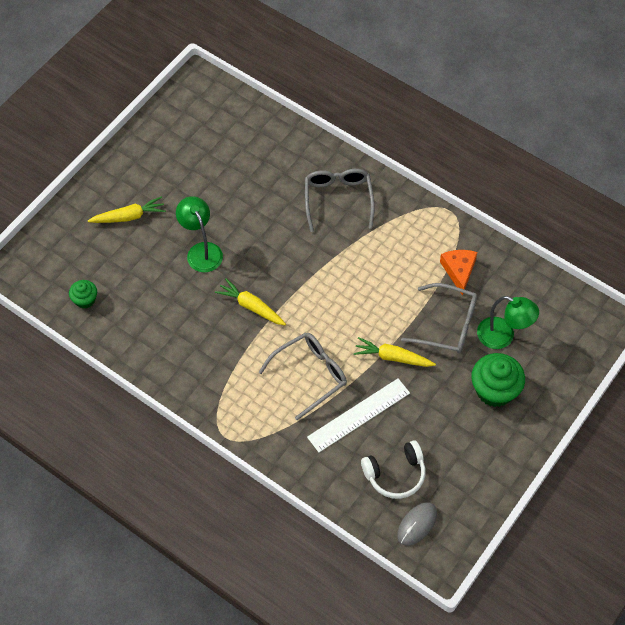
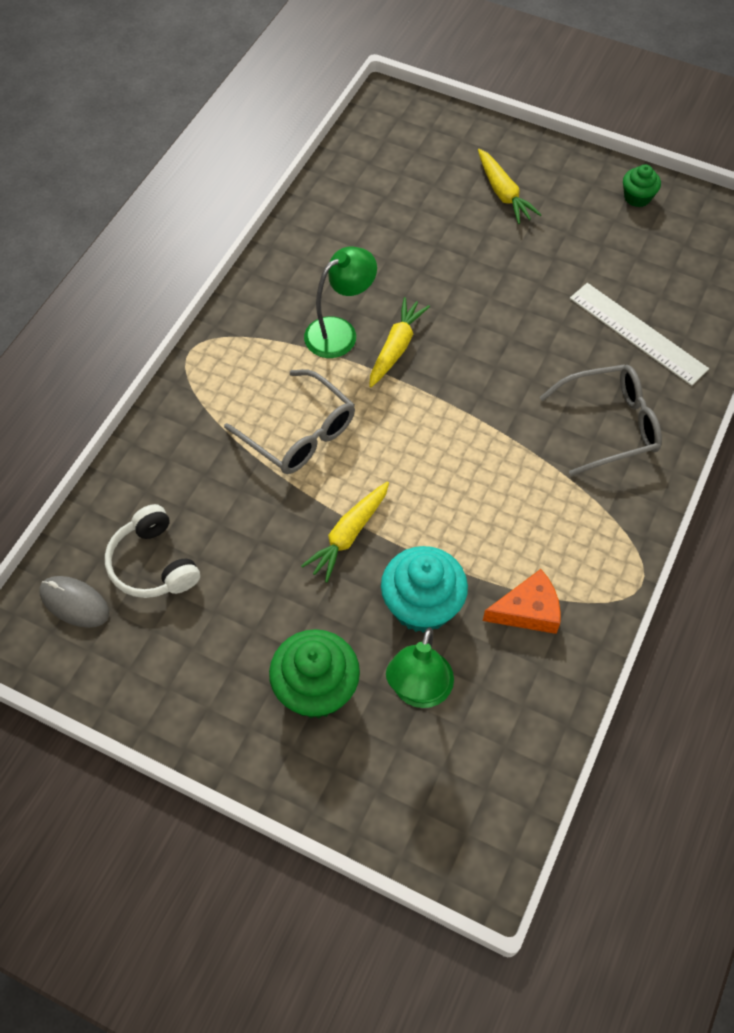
camera: 80 degrees right, 0 degrees up
(85, 300) = (365, 174): green cupcake -> green cupcake (637, 197)
(201, 251) = (471, 278): green lamp -> green lamp (340, 332)
(358, 415) = (244, 503): white ruler -> white ruler (638, 333)
(392, 357) = (348, 535): yellow carrot -> yellow carrot turned 150 degrees counterclockwise
(447, 325) = (422, 605): grey glasses -> turquoise cupcake

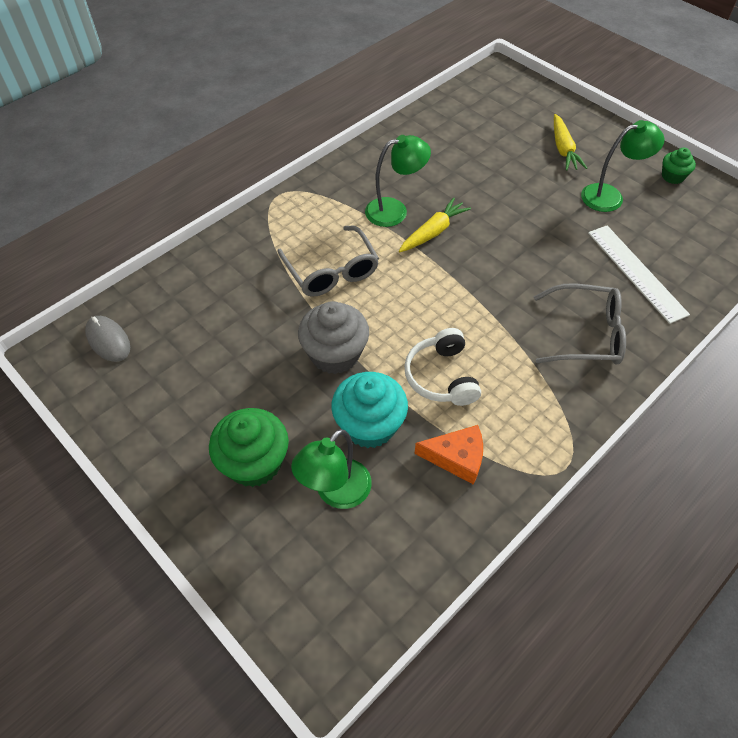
camera: 20 degrees right, 5 degrees down
(153, 564) = (178, 330): white headphones -> white headphones (441, 376)
(348, 535) = (335, 354): yellow carrot -> grey cupcake
(577, 243) = (610, 196): none -> green lamp

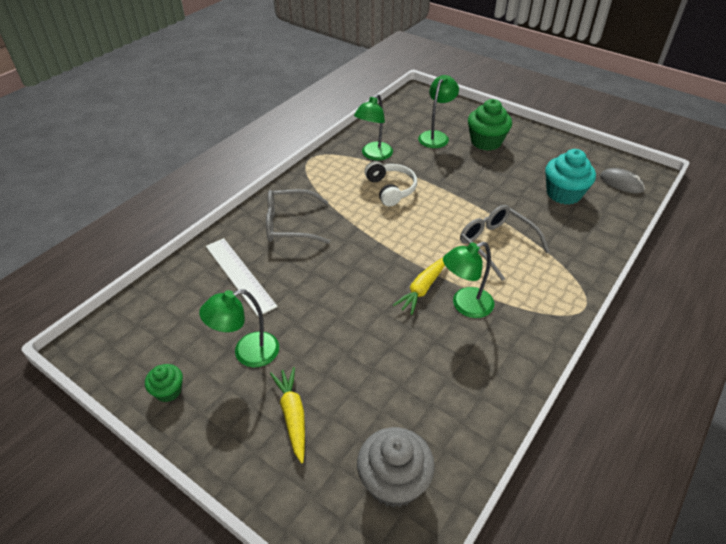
camera: 170 degrees right, 10 degrees down
(335, 354) = (466, 193): grey cupcake -> grey cupcake (394, 482)
(369, 425) = (428, 162): turquoise cupcake -> turquoise cupcake (563, 194)
(456, 458) = (373, 155): orange cheese -> green lamp

